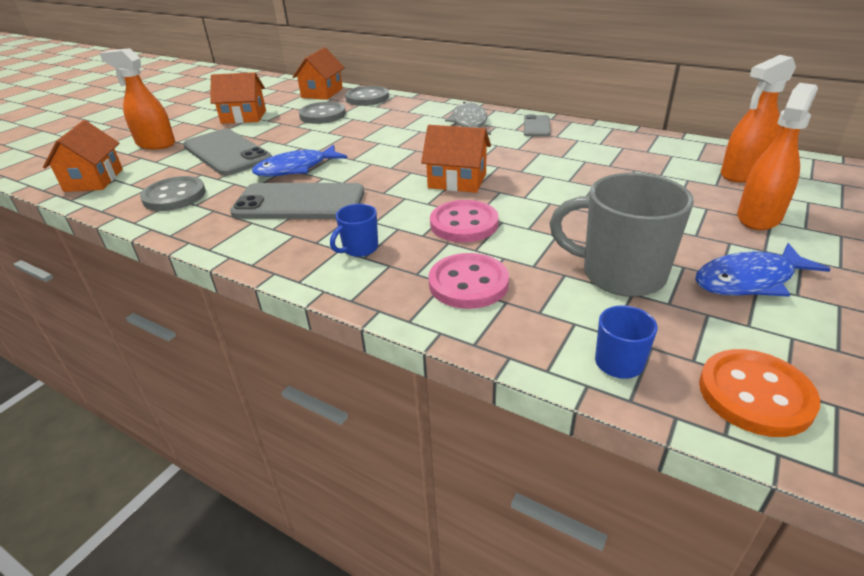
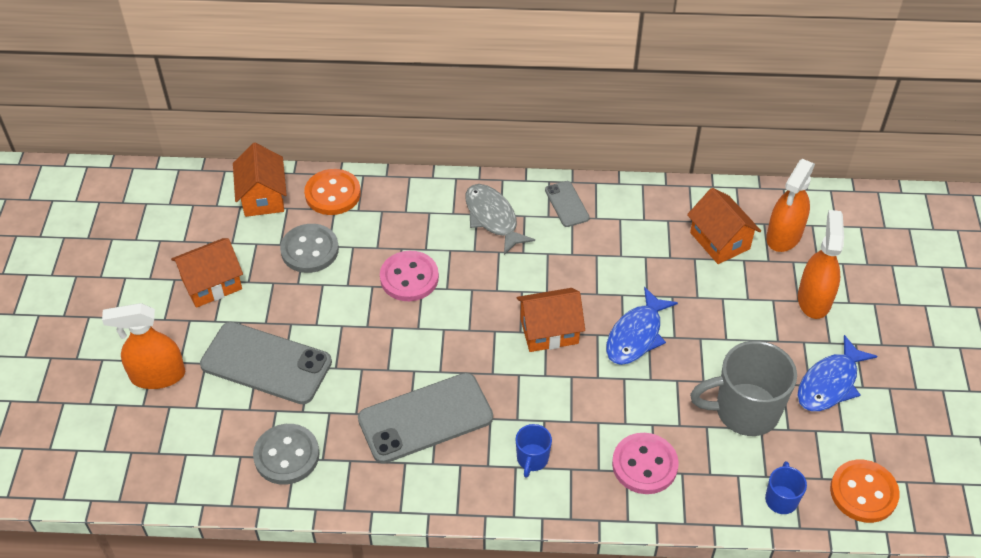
camera: 30 degrees left, 15 degrees up
(94, 180) = (162, 464): orange house -> orange house (720, 241)
(296, 168) = (372, 365): blue fish -> blue fish (636, 335)
(367, 98) = (333, 194): grey button -> orange button
(464, 224) = (595, 393): pink button -> pink button (409, 278)

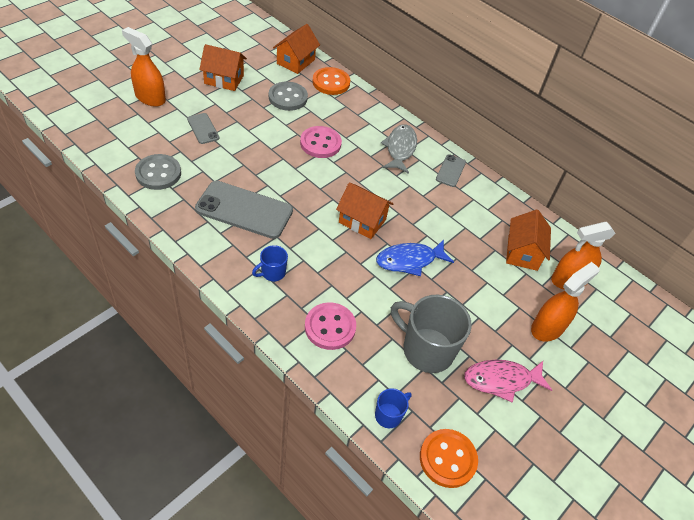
camera: 35 degrees right, 0 degrees up
(266, 363) = (203, 128): grey phone -> grey phone, size x0.50
(830, 383) = (501, 380): blue fish -> pink fish

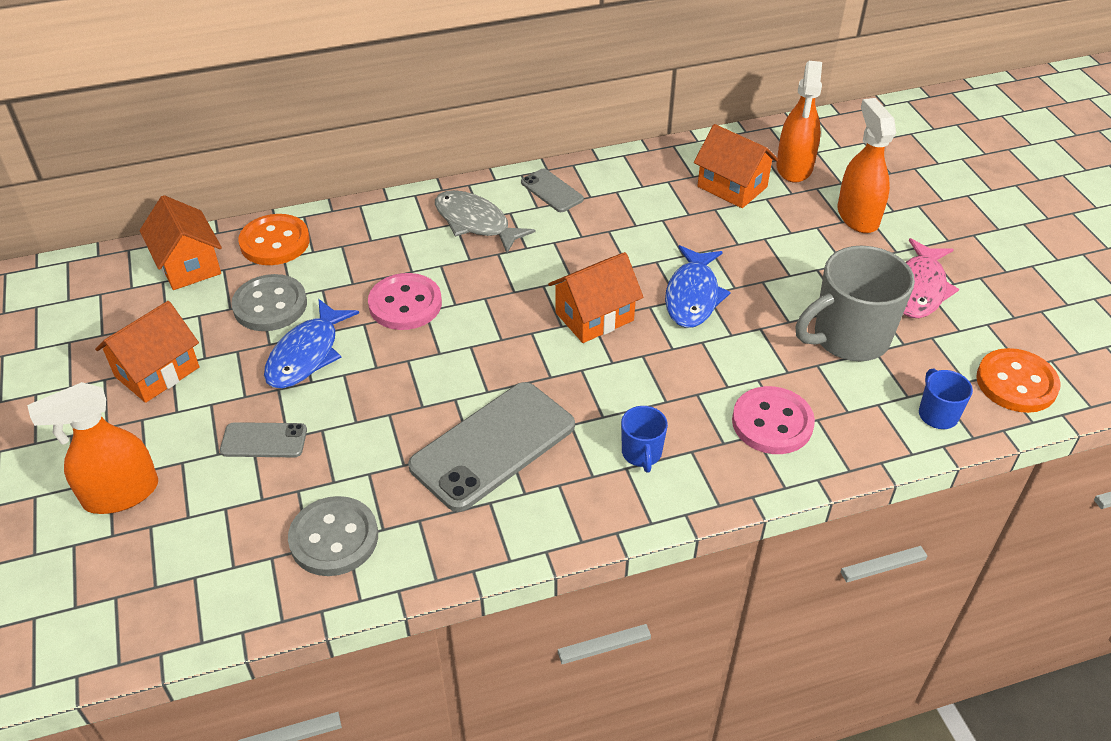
camera: 55 degrees left, 5 degrees down
(264, 122) = (307, 354): none -> blue fish

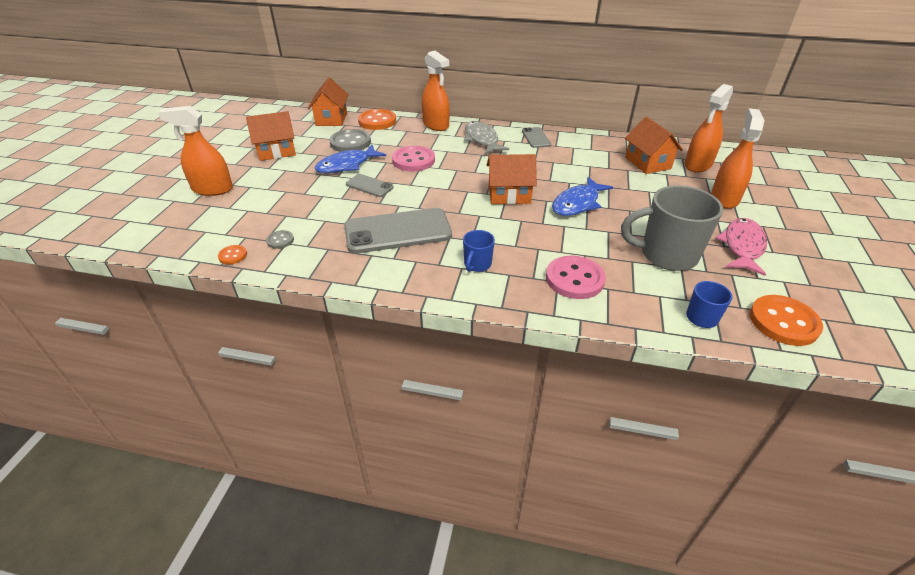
camera: 30 degrees right, 5 degrees down
(264, 440) = (292, 191): grey phone -> grey phone (369, 186)
(286, 597) = (233, 255): none -> orange button
(334, 538) = (280, 240): grey button -> grey button, size x0.49
(380, 217) = (436, 125): none -> orange spray bottle
(919, 289) = (742, 246): pink fish -> pink fish turned 150 degrees clockwise

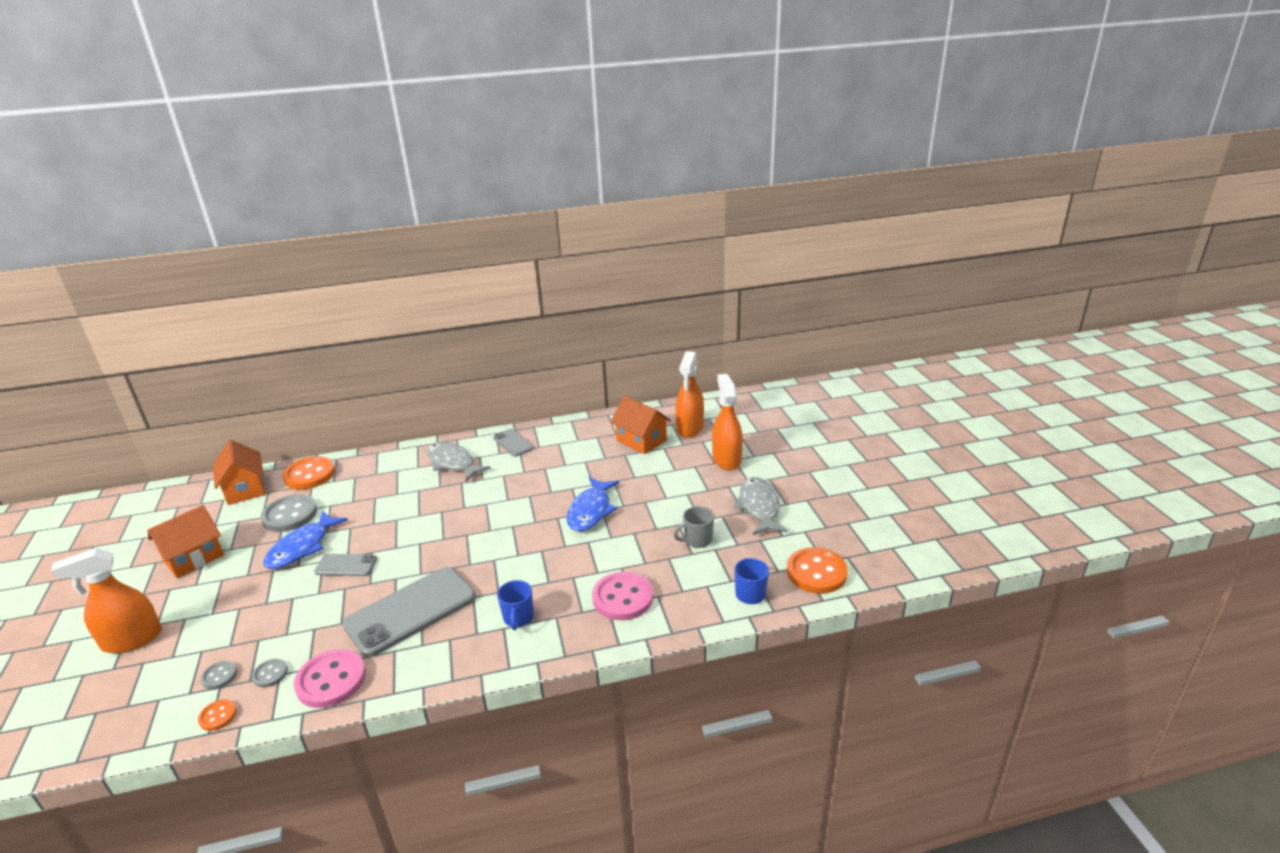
camera: 25 degrees left, 10 degrees down
(249, 230) = (219, 676): none -> grey button
(413, 160) = (384, 515): pink button -> pink button (331, 680)
(436, 125) = (388, 459): orange spray bottle -> none
(509, 195) = (515, 524): orange house -> none
(666, 255) = (697, 540): grey mug -> grey mug, size x0.49
(742, 246) = (759, 507): pink fish -> grey fish

